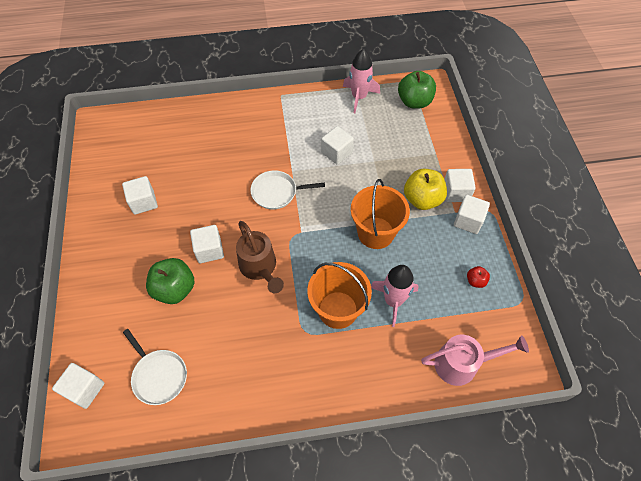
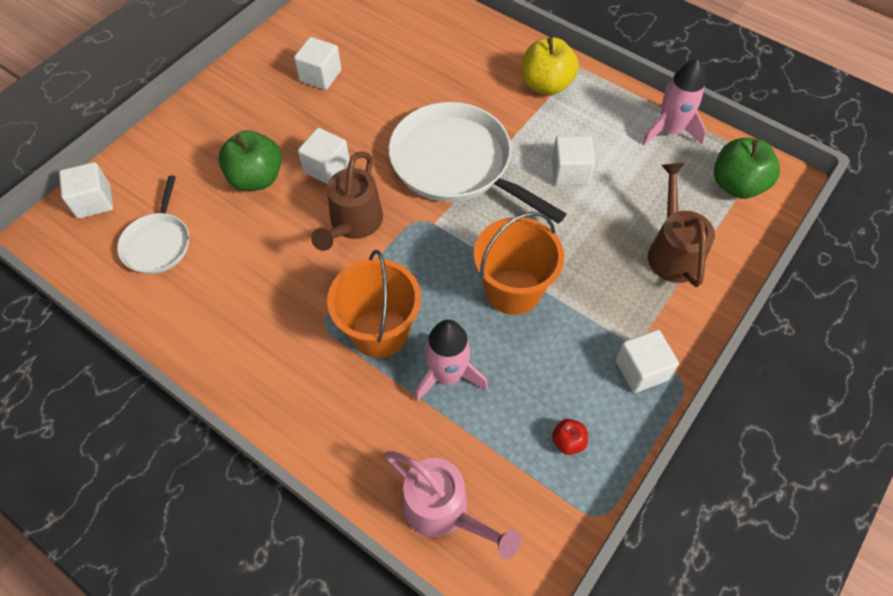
camera: 45 degrees right, 0 degrees up
(277, 192) = (456, 164): white pan -> white pan, size x1.85
(421, 154) = (672, 250): none -> brown watering can
(422, 199) = (612, 300): yellow apple -> yellow apple (546, 85)
(456, 192) = (665, 326): white cube -> none

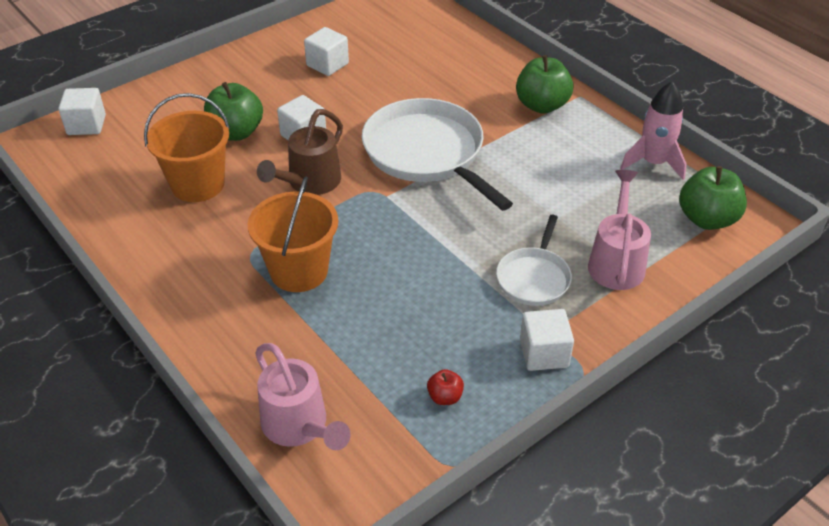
camera: 15 degrees right, 15 degrees down
(158, 243) = (128, 166): white pan -> white pan (534, 278)
(448, 375) = (349, 319): pink rocket -> none
(513, 290) = (441, 263): orange bucket -> orange bucket (198, 184)
(546, 85) = (542, 105): yellow apple -> green apple
(570, 172) = (537, 179): white cube -> none
(672, 250) = (616, 261): brown watering can -> pink watering can

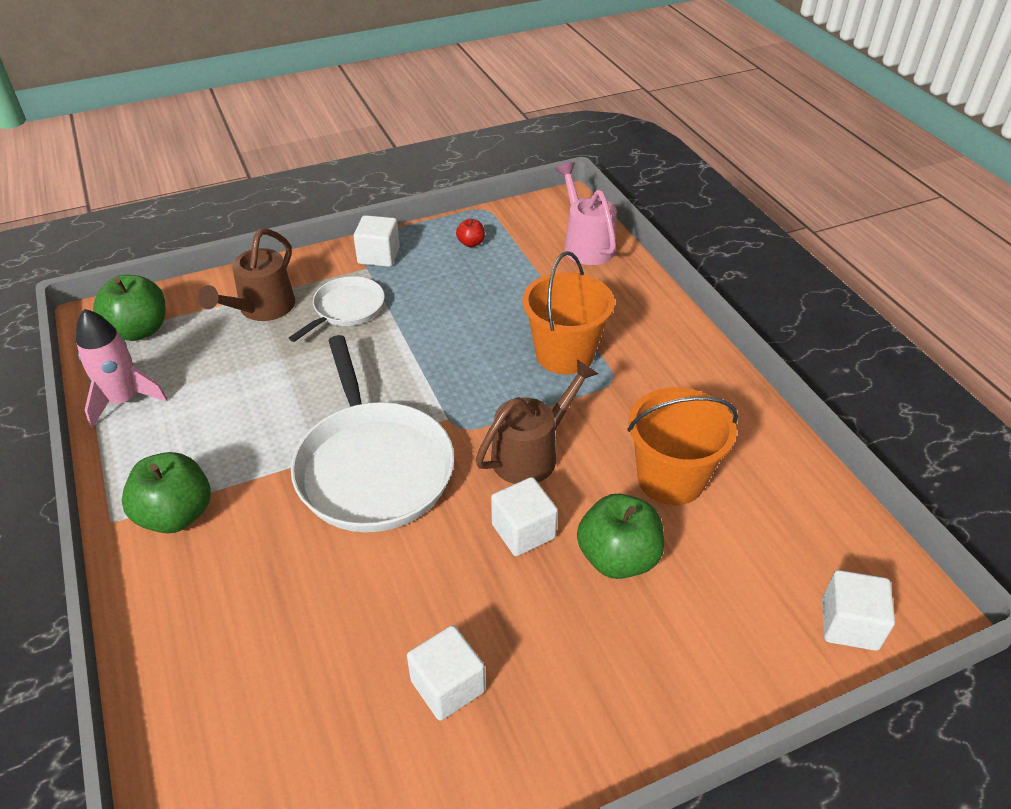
camera: 165 degrees left, 0 degrees up
(616, 261) = (261, 309): pink watering can -> brown watering can

